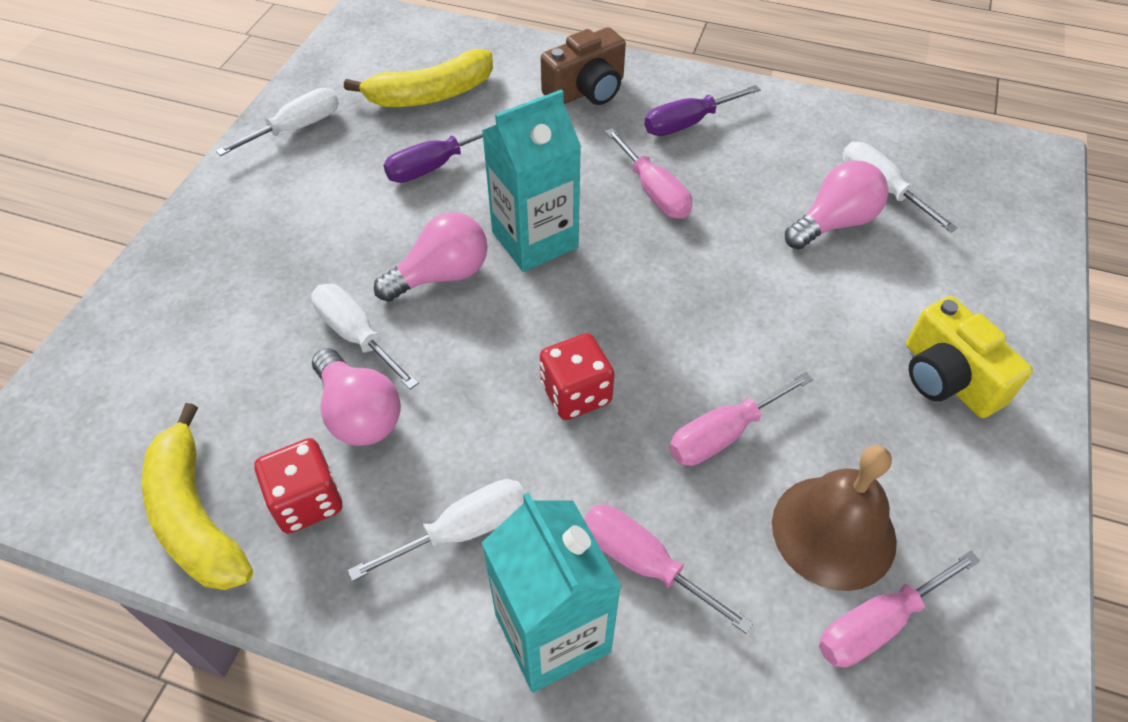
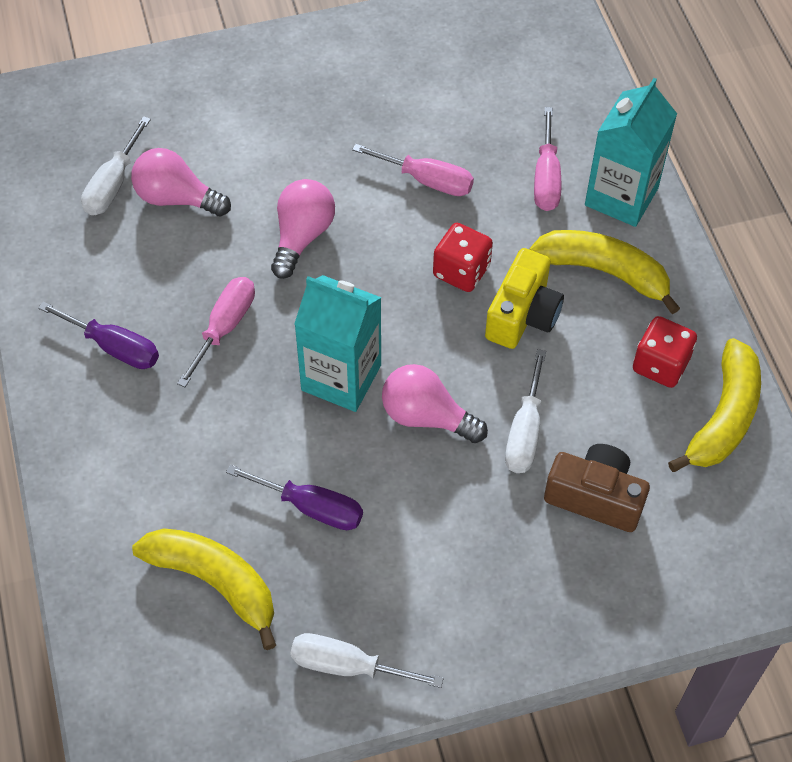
camera: 125 degrees left, 5 degrees up
(359, 414) = (581, 382): pink light bulb -> pink light bulb (302, 236)
(464, 530) = (604, 272): white screwdriver -> yellow banana
(586, 90) = (118, 451): brown camera -> brown camera (595, 497)
(833, 531) = (451, 104): brown bell -> none
(877, 624) = (492, 68): pink screwdriver -> none
(947, 378) = (288, 90): yellow camera -> yellow camera (523, 315)

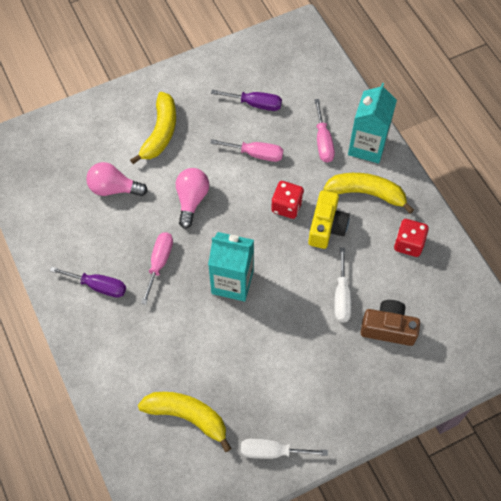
camera: 10 degrees left, 5 degrees up
(113, 184) = (74, 186): white screwdriver -> none
(311, 507) = (232, 362): purple screwdriver -> purple screwdriver (255, 104)
(426, 417) = (285, 297): pink light bulb -> none
(723, 417) = (449, 269): yellow banana -> yellow banana (160, 133)

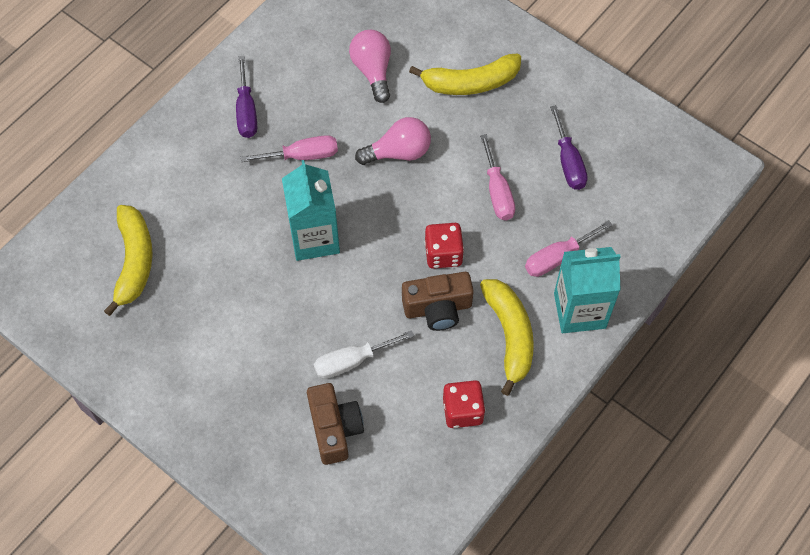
camera: 65 degrees right, 0 degrees up
(272, 451) = (128, 362): white screwdriver -> none
(326, 227) = (438, 308): yellow camera -> brown camera

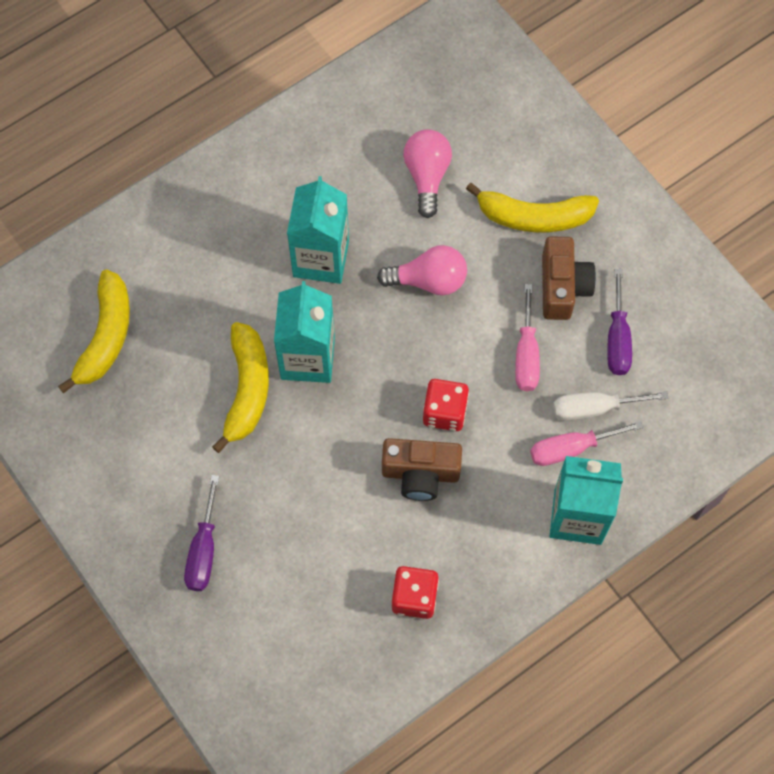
camera: 15 degrees right, 5 degrees up
(246, 111) = (273, 191): purple screwdriver -> purple screwdriver (203, 550)
(302, 156) = (321, 258): pink screwdriver -> turquoise carton
(334, 429) = (270, 581): brown camera -> brown camera (562, 287)
(352, 361) = (310, 510): white screwdriver -> white screwdriver (594, 408)
(509, 335) = (491, 525): yellow banana -> yellow banana (247, 389)

